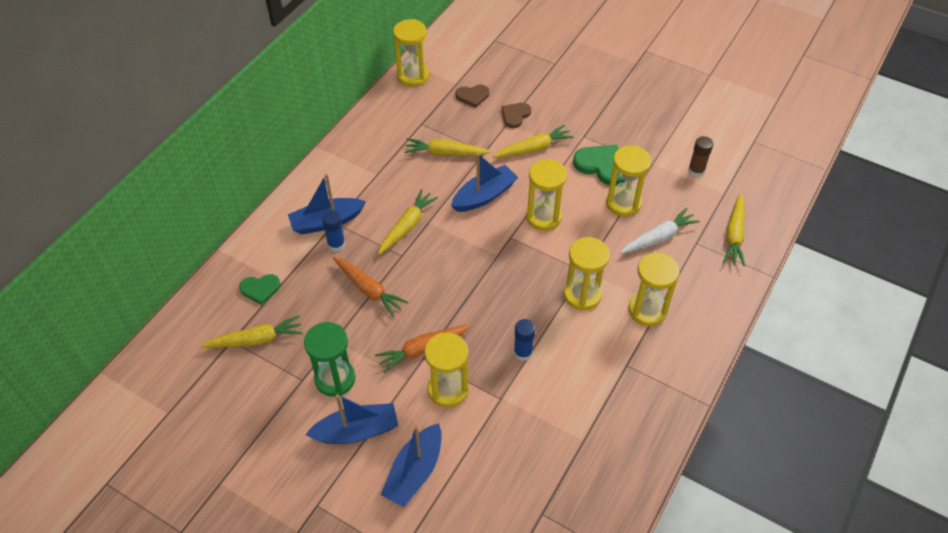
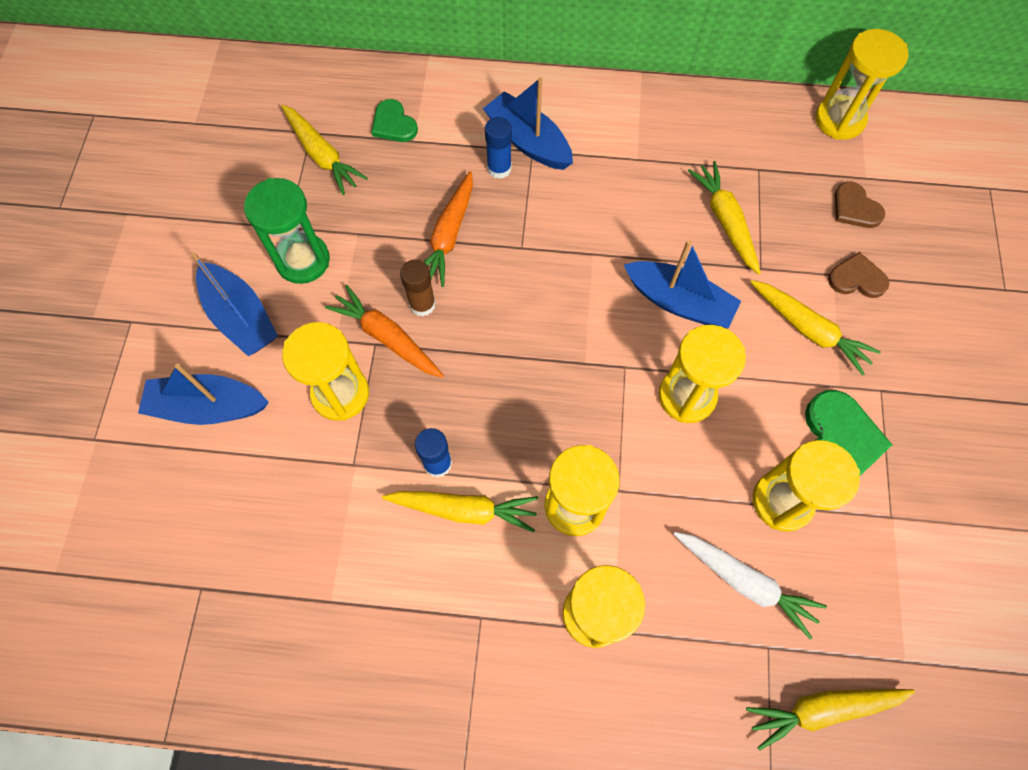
camera: 65 degrees right, 15 degrees up
(407, 226) = (572, 232): yellow carrot -> yellow carrot (464, 510)
(696, 171) = (924, 596): brown glue stick -> brown glue stick (422, 304)

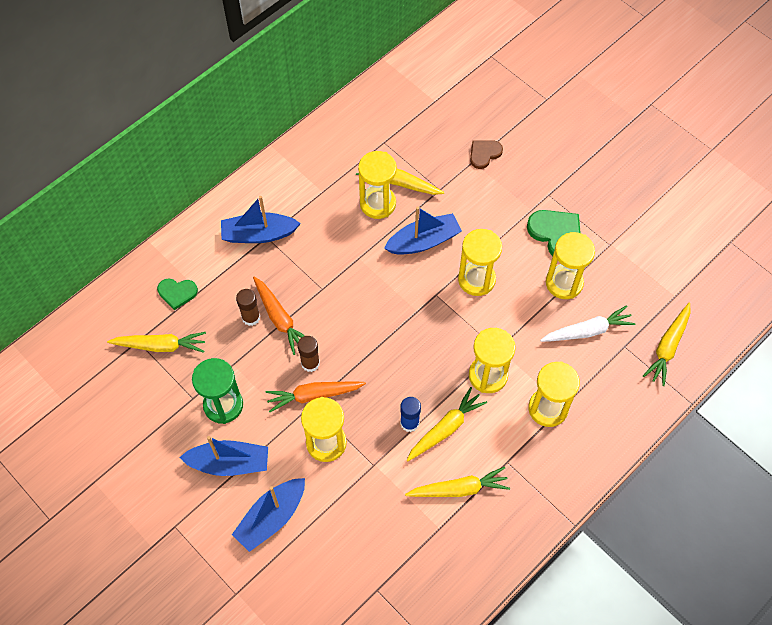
camera: 50 degrees left, 5 degrees down
(426, 208) = (251, 317): none -> brown glue stick
(499, 168) = (262, 262): blue glue stick -> none
(809, 330) = (491, 197): yellow carrot -> yellow carrot (459, 489)
(839, 120) = (391, 82): yellow hourglass -> yellow hourglass (377, 203)
(855, 208) = (446, 121): brown heart -> none

